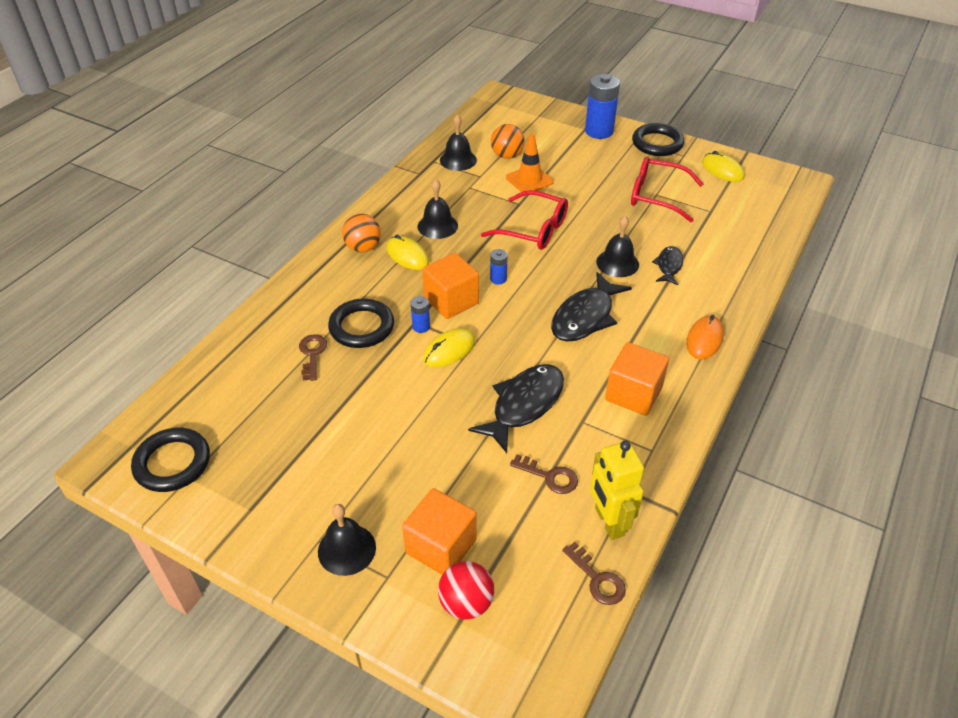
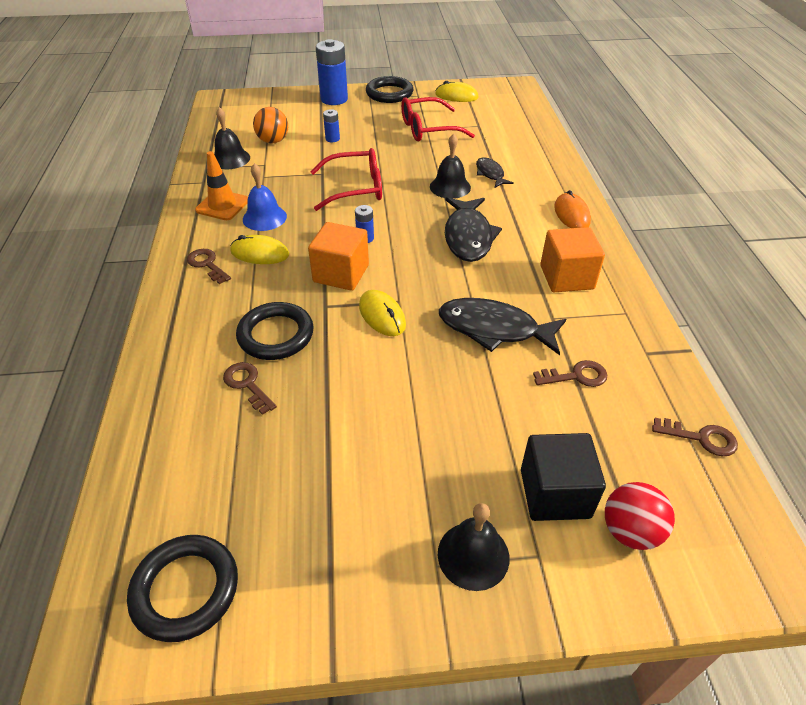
camera: 35 degrees left, 0 degrees up
(363, 248) = (207, 264): orange ball -> brown key
(421, 327) = (335, 308): blue battery -> blue battery (332, 139)
(437, 226) = (264, 218): black bell -> blue bell
(441, 546) = (555, 493): orange cube -> black cube
(449, 350) = (382, 315): yellow mouse -> yellow mouse turned 45 degrees counterclockwise
(524, 405) = (494, 329): black fish -> black fish turned 75 degrees counterclockwise
(529, 180) = (312, 152): orange traffic cone -> orange traffic cone (222, 205)
(609, 522) = (658, 386): yellow robot -> none

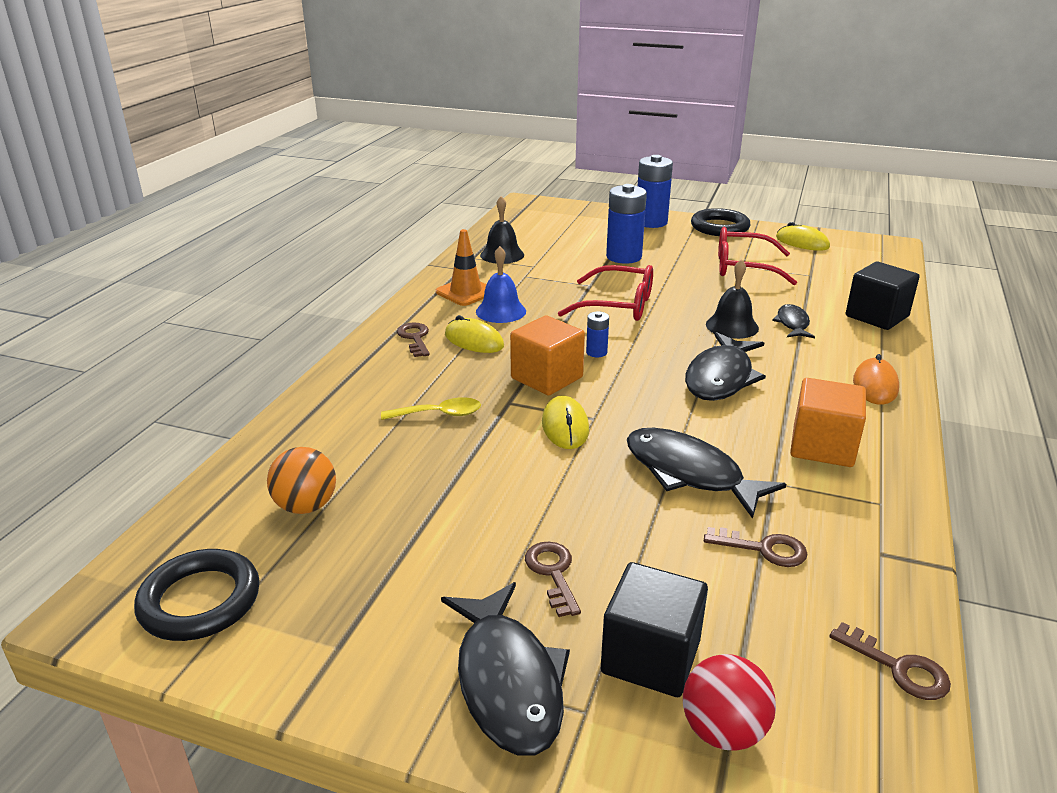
camera: 25 degrees right, 15 degrees down
(247, 385) = (380, 449): brown key -> brown key (553, 573)
(273, 141) = (557, 247): orange ball -> orange ball (306, 506)
(276, 335) = (439, 414): black ring -> yellow spoon
(332, 139) = (624, 257): blue battery -> blue battery, size x2.08
(473, 555) = (508, 681): black bell -> black fish
(541, 153) = (877, 316): none -> black cube

